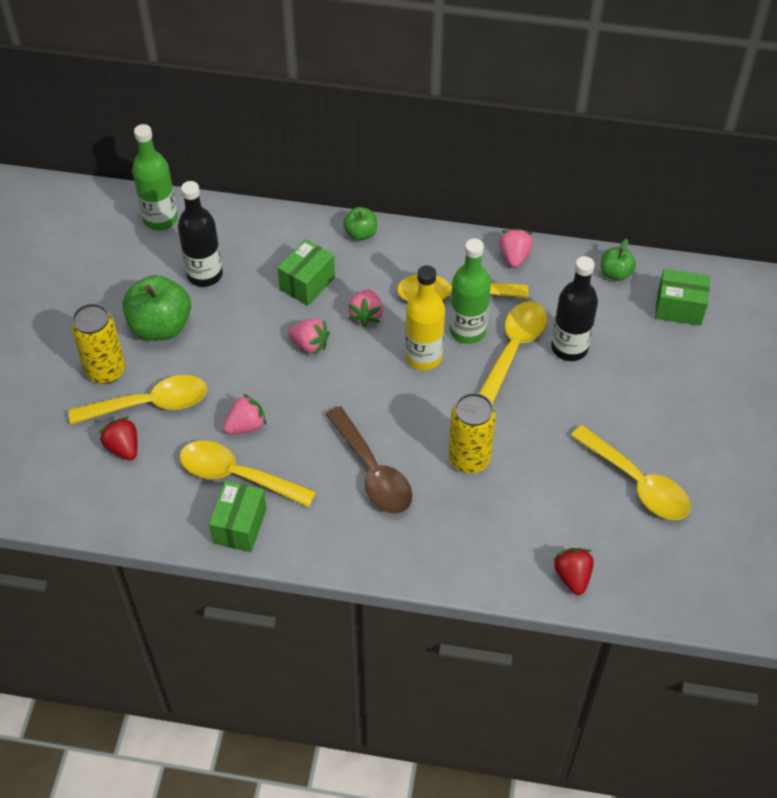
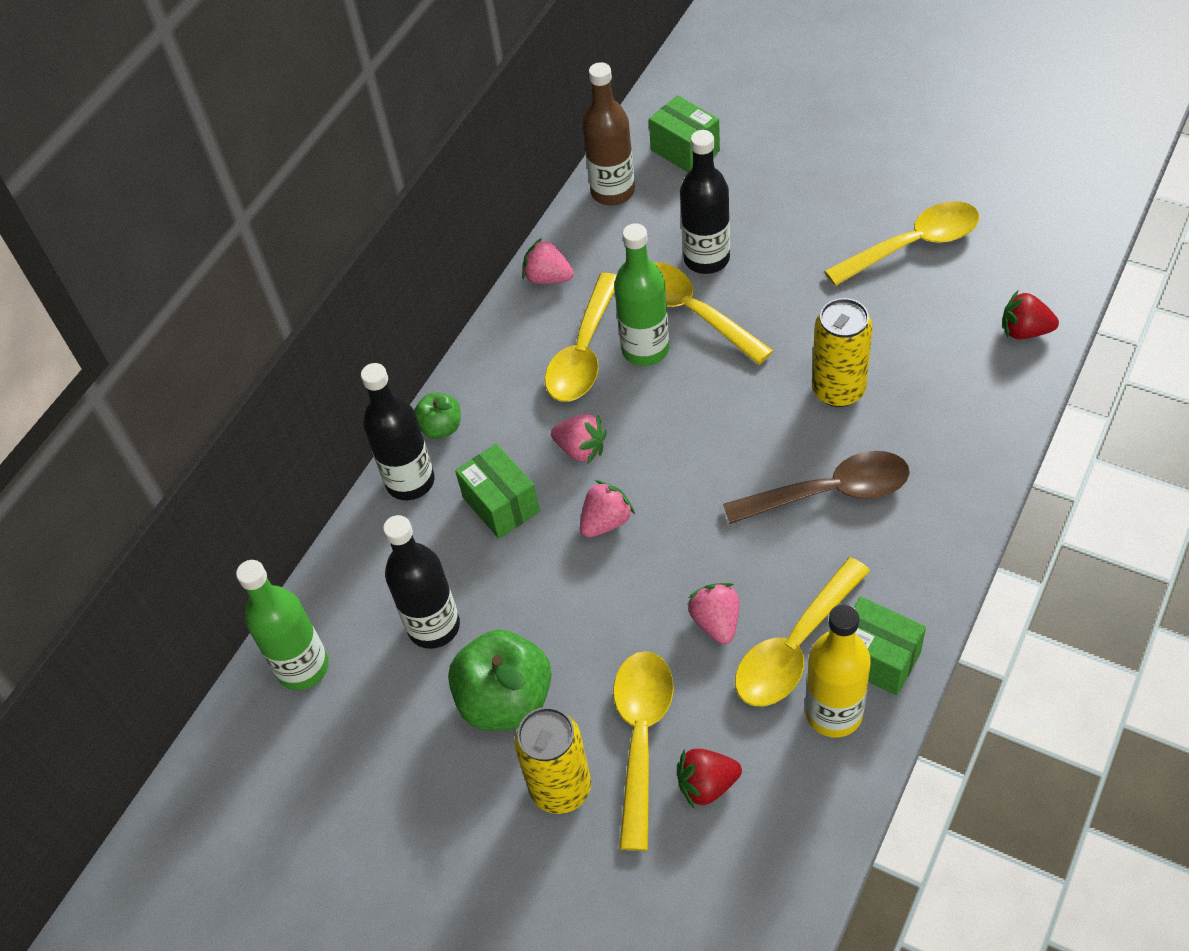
camera: 65 degrees left, 0 degrees up
(312, 230) = (410, 481): none -> black bottle
(423, 357) = (670, 402): yellow bottle -> yellow bottle (833, 713)
(615, 273) = (612, 192): green apple -> brown bottle
(679, 308) = (685, 150): green box -> green box turned 75 degrees counterclockwise

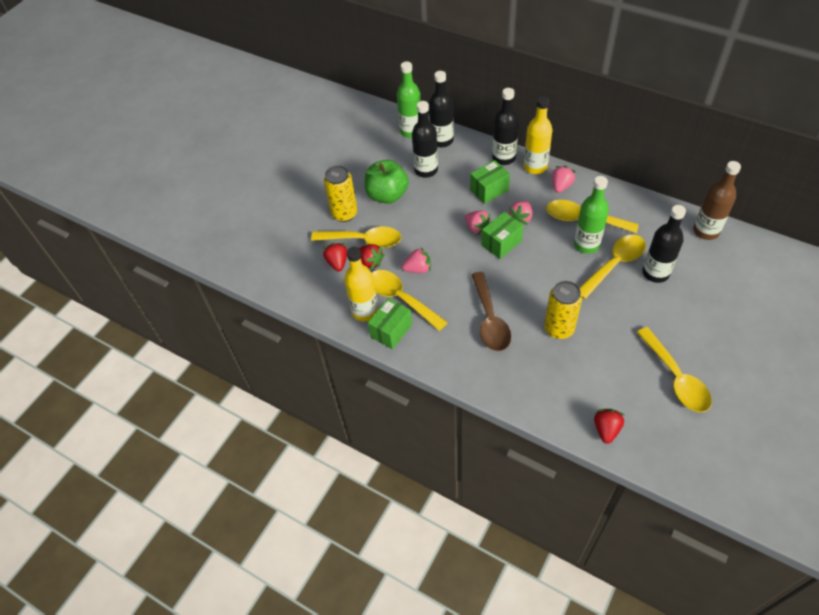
camera: 90 degrees right, 0 degrees up
(343, 601) = (442, 140): none -> black bottle
(441, 427) = (535, 167): green apple -> yellow bottle
(548, 278) = (636, 204): pink strawberry -> pink strawberry (561, 186)
(685, 150) = (746, 265): green box -> green box (501, 243)
(702, 716) = (370, 262): none -> red strawberry

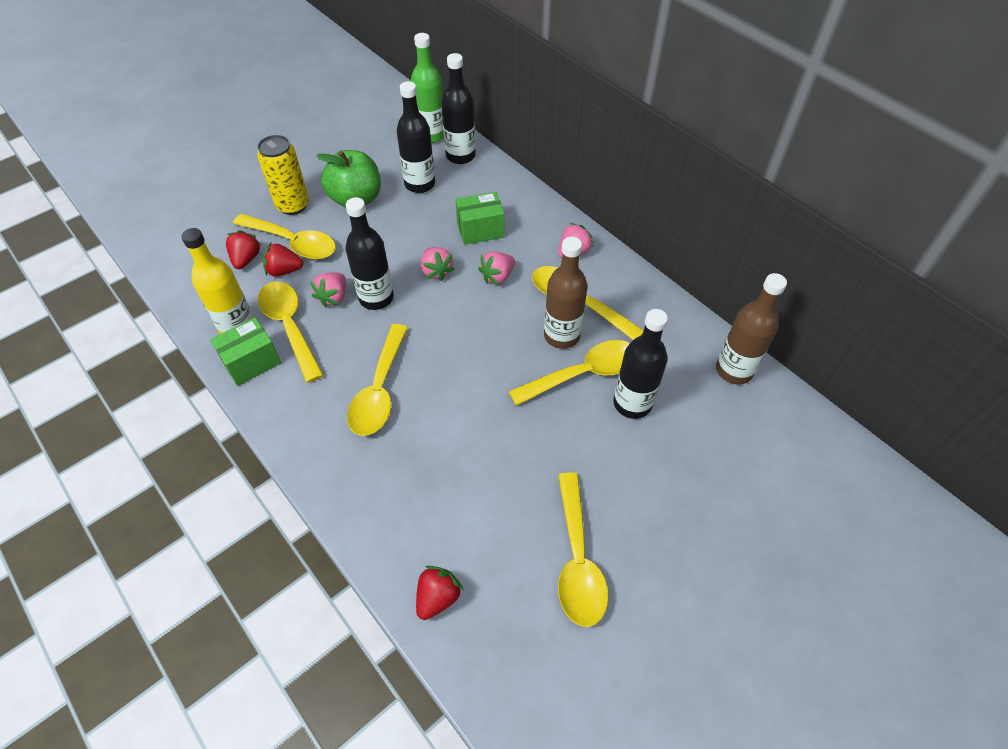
camera: 15 degrees right, 0 degrees up
(370, 262) = (284, 271): red strawberry -> red strawberry turned 120 degrees clockwise
(418, 269) = (333, 297): pink strawberry -> pink strawberry turned 105 degrees clockwise
(490, 319) = (379, 390): brown spoon -> yellow spoon
(501, 243) = (454, 299): green box -> none
(504, 158) = (522, 197): black bottle -> black bottle (376, 298)
(535, 167) = (554, 219): yellow bottle -> none
(559, 329) = (459, 433): yellow can -> none
(586, 244) = (561, 336): green bottle -> brown bottle

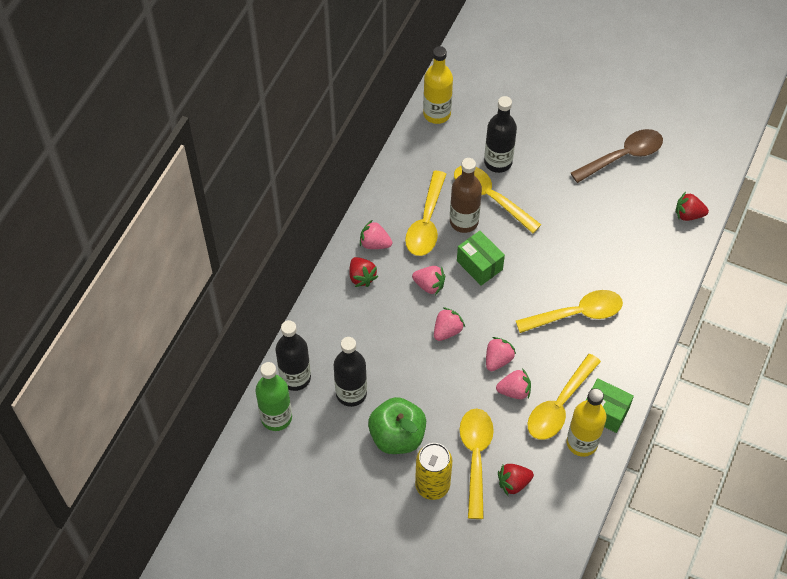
camera: 115 degrees left, 5 degrees up
(284, 271) = (509, 444): red strawberry -> red strawberry (362, 277)
(376, 298) = (498, 359): black bottle -> pink strawberry
(480, 230) = (384, 319): green box -> green box (479, 265)
(577, 560) = (623, 156): yellow spoon -> brown spoon
(734, 370) = (437, 114): brown bottle -> yellow bottle

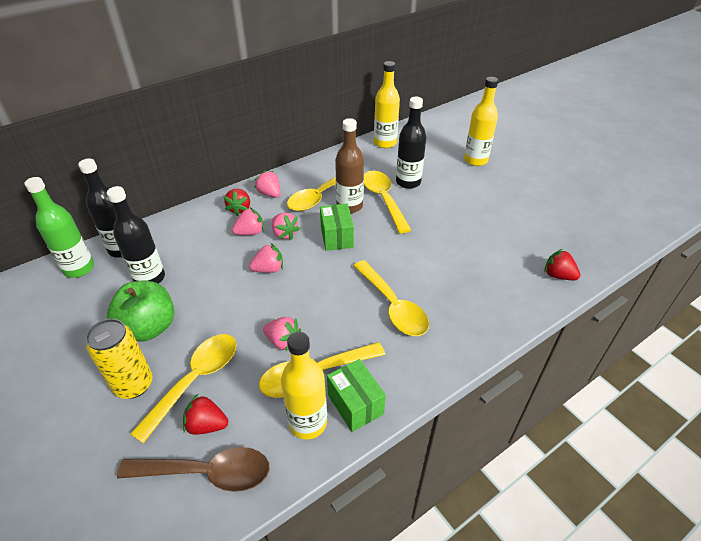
camera: 30 degrees right, 15 degrees down
(498, 359) = (291, 309): pink strawberry -> pink strawberry (250, 232)
(544, 98) = (475, 160): none -> yellow bottle
(576, 314) = (393, 306): yellow spoon -> yellow spoon turned 45 degrees clockwise
(623, 156) = (519, 214): brown spoon -> brown spoon (207, 472)

